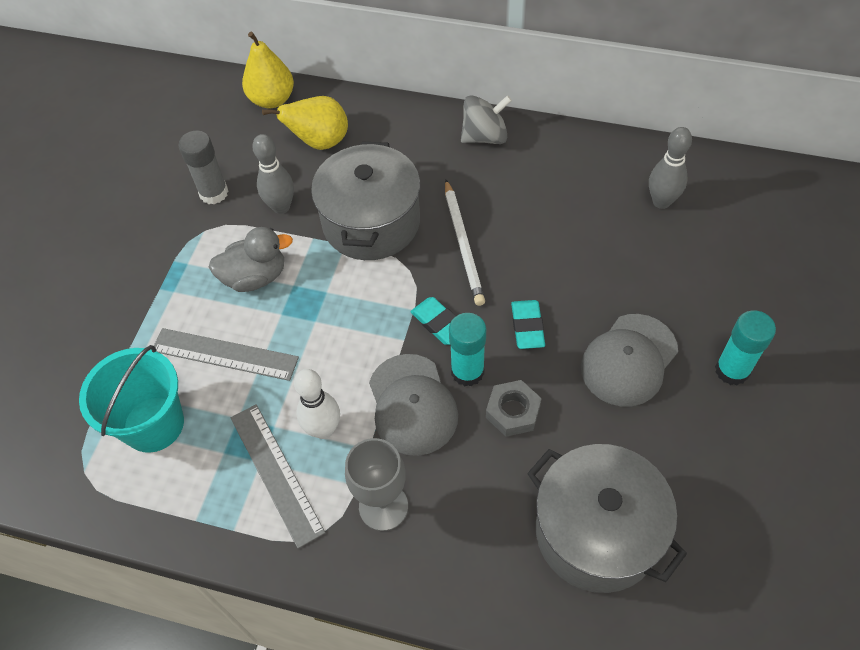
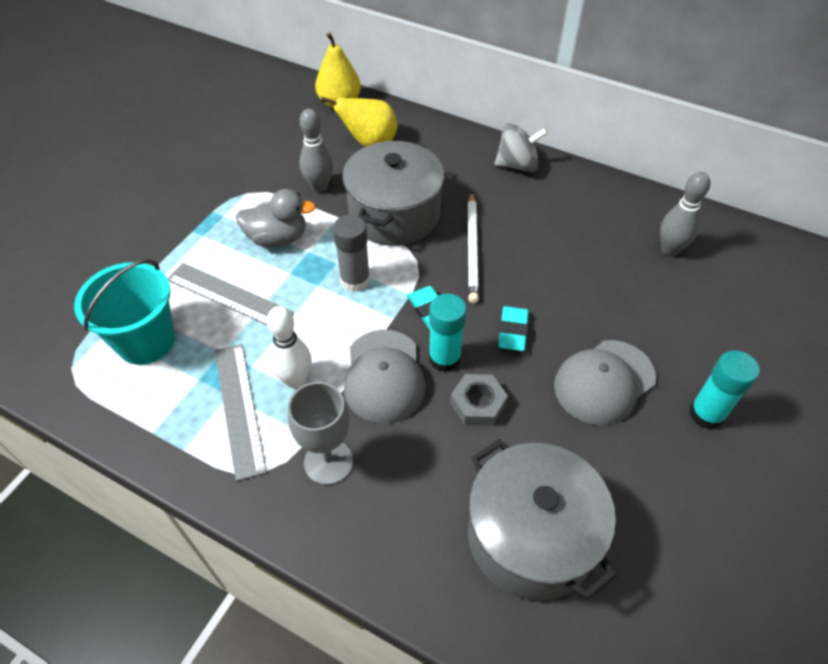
camera: 10 degrees right, 5 degrees down
(214, 193) = (265, 165): grey glue stick -> grey glue stick (355, 280)

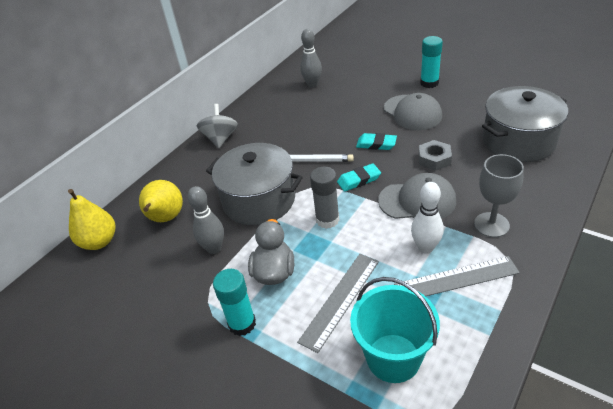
camera: 80 degrees left, 10 degrees down
(444, 358) = (400, 173): turquoise glue stick -> turquoise glue stick (242, 324)

